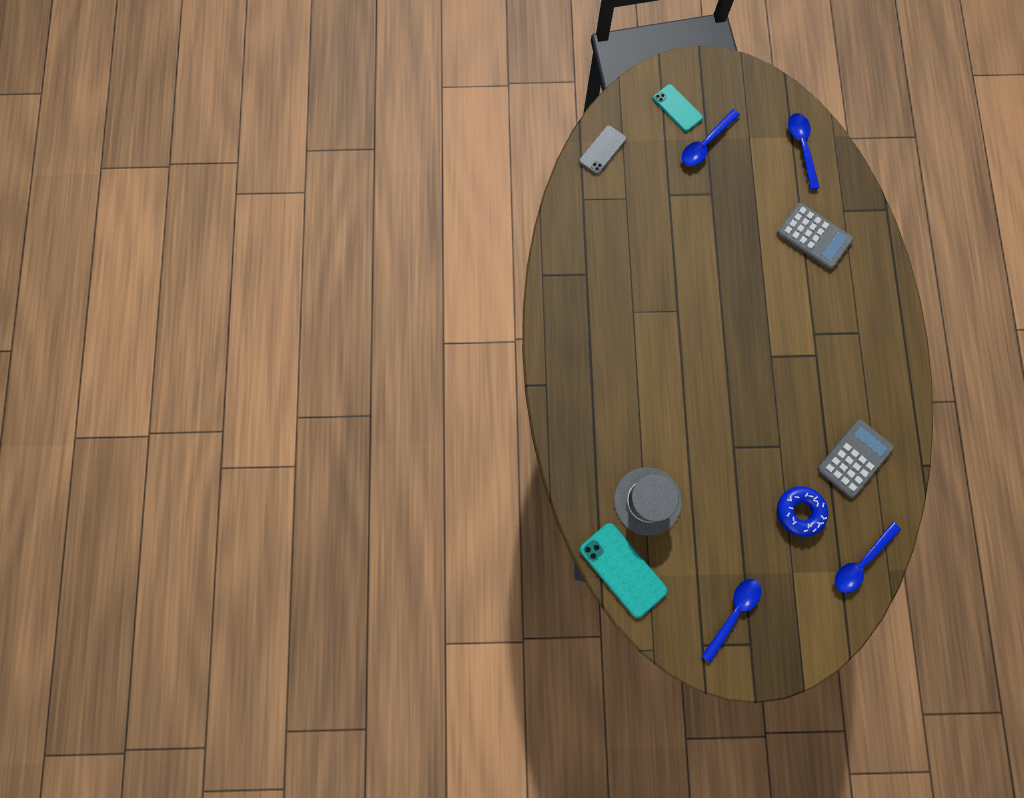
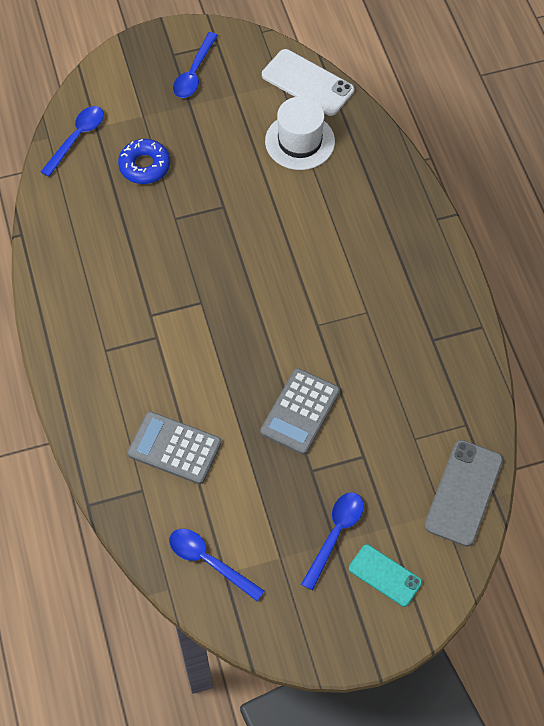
camera: 165 degrees right, 15 degrees down
(602, 150) = (463, 493): grey phone -> grey phone, size x1.56
(623, 569) = (307, 83): turquoise phone -> white phone
(647, 501) = (300, 141): grey hat -> white hat
(802, 147) = (209, 562): blue spoon -> blue spoon turned 150 degrees clockwise
(854, 458) = (94, 225): grey calculator -> grey calculator (300, 411)

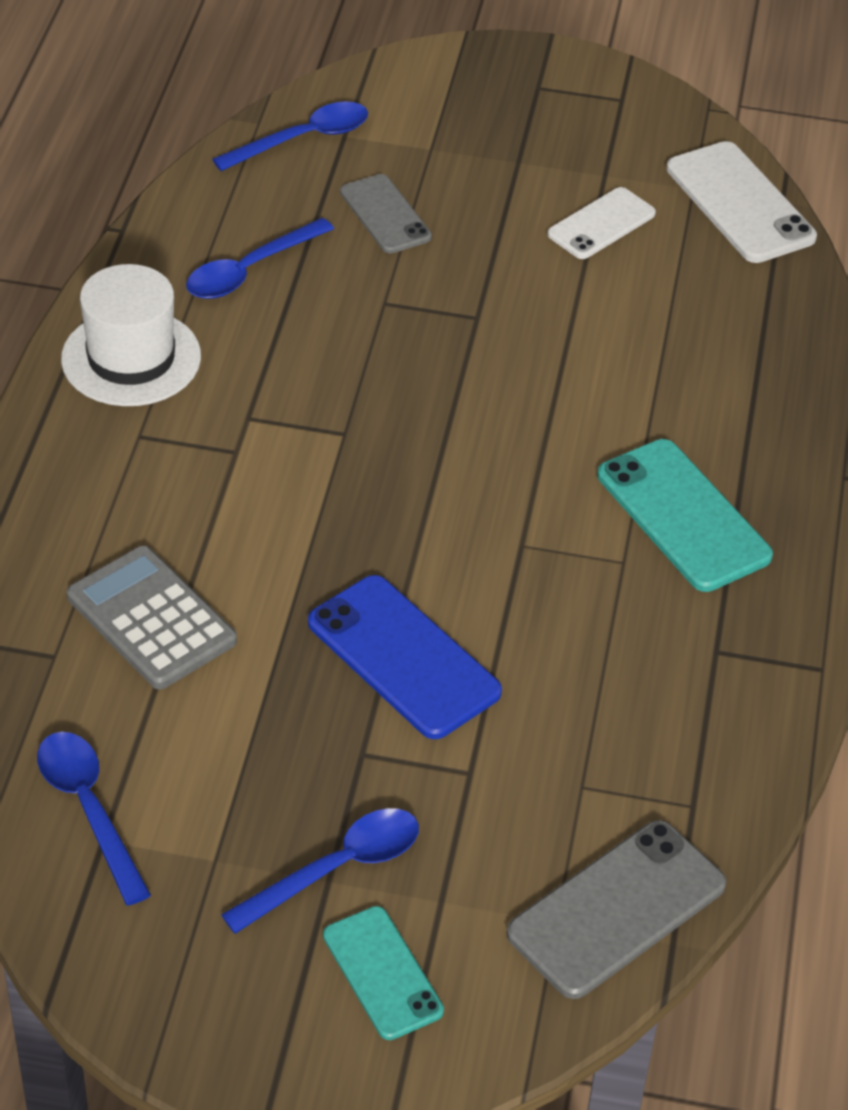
camera: 25 degrees right, 15 degrees down
(144, 166) = (385, 214): blue donut -> grey phone
(194, 73) = (556, 123): blue spoon -> blue spoon (250, 270)
(250, 125) = (601, 224): none -> white phone
(300, 141) = (670, 277): white hat -> white hat (131, 358)
(300, 411) = (403, 657): grey calculator -> blue phone
(379, 274) = (683, 516): none -> turquoise phone

